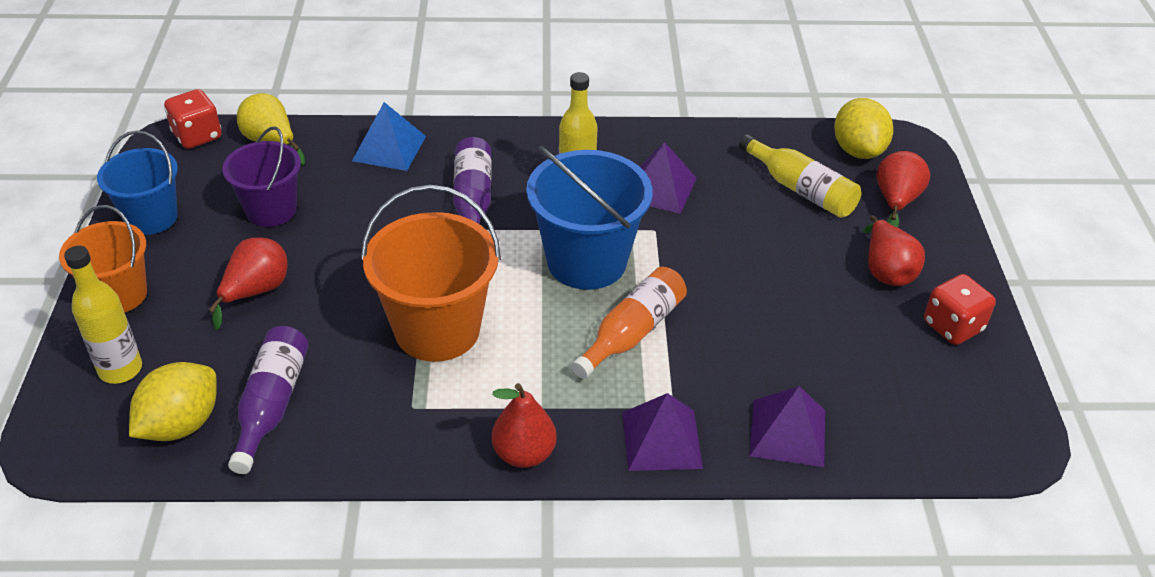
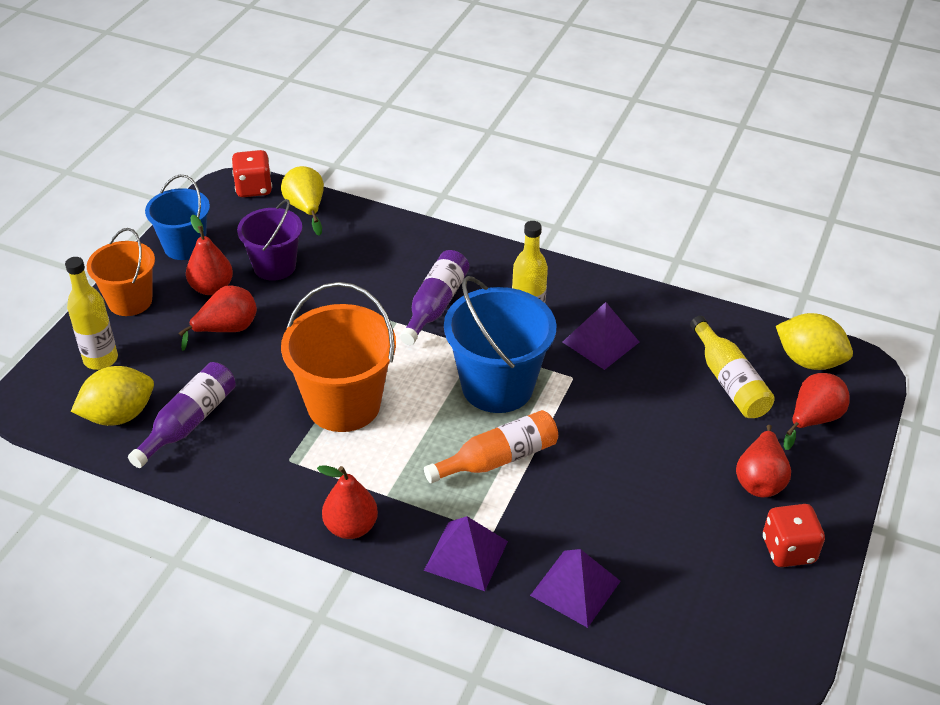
camera: 25 degrees right, 0 degrees up
(211, 253) = (212, 288): none -> red pear
(389, 148) = (395, 240): blue pyramid -> none
(858, 150) = (809, 361): yellow lemon -> yellow lemon turned 75 degrees counterclockwise

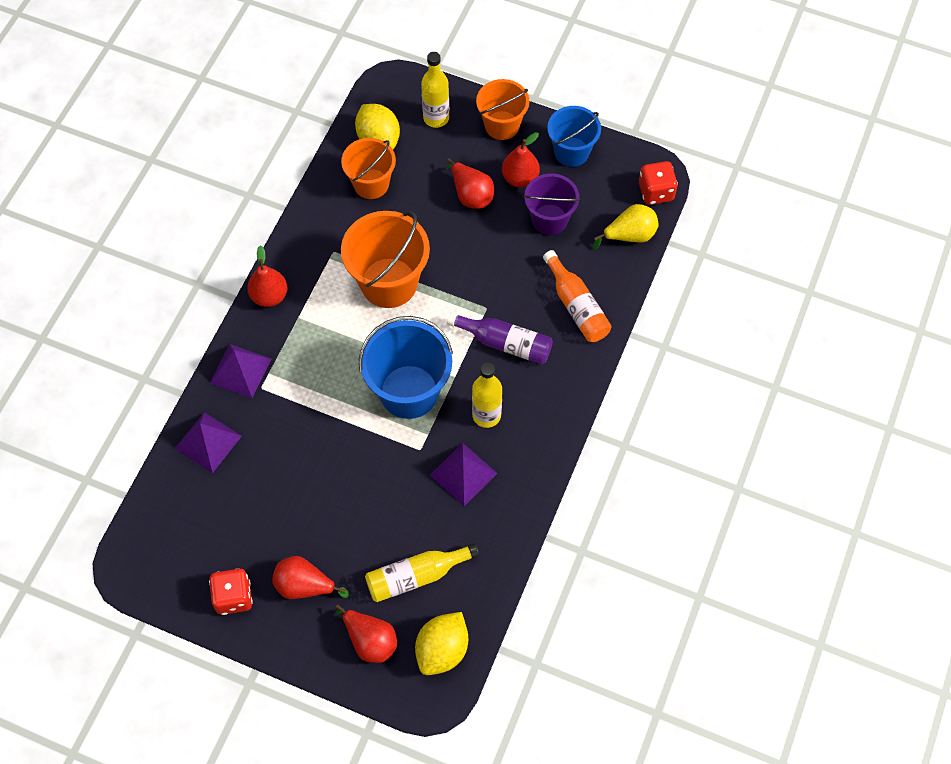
camera: 90 degrees right, 20 degrees up
(189, 422) = (371, 184): purple bottle -> orange bucket
(498, 459) = (331, 392): orange bottle -> orange bottle (576, 306)

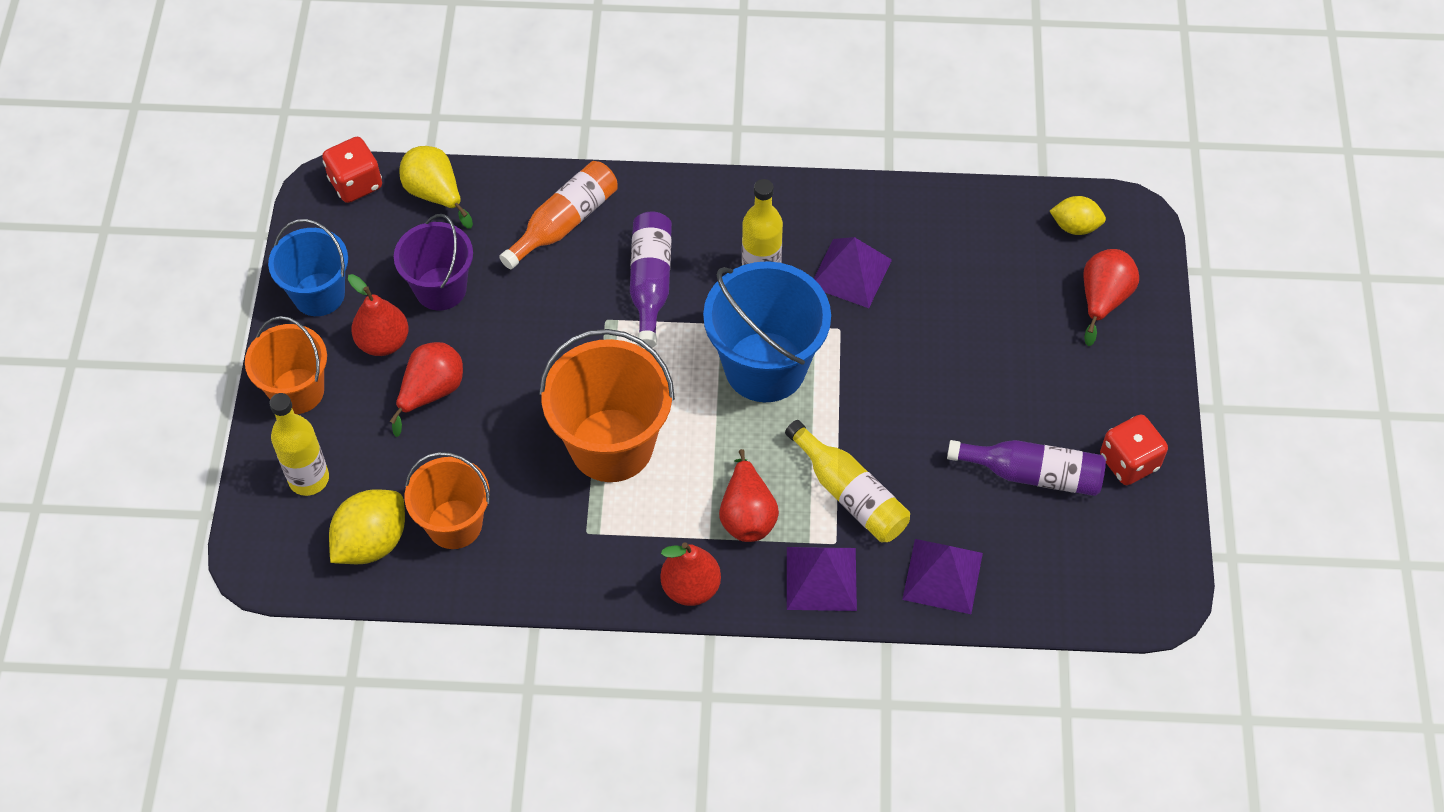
camera: 110 degrees left, 5 degrees down
(253, 529) = (1033, 474): none -> purple bottle
(304, 586) = (1074, 390): red pear -> red pear (747, 515)
(416, 576) = (1003, 279): yellow bottle -> yellow bottle (850, 494)
(442, 650) = (1075, 226): yellow lemon -> yellow lemon, size x0.63

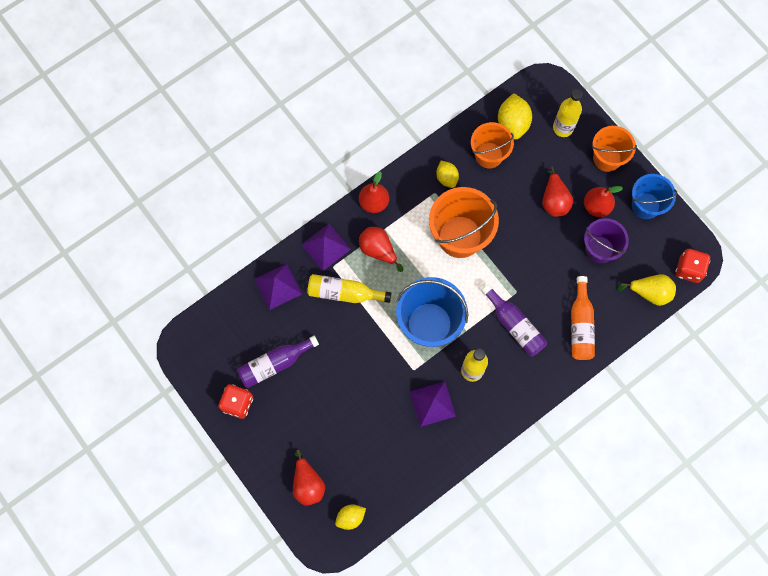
camera: 140 degrees right, 15 degrees up
(549, 539) = (446, 178): none -> yellow lemon

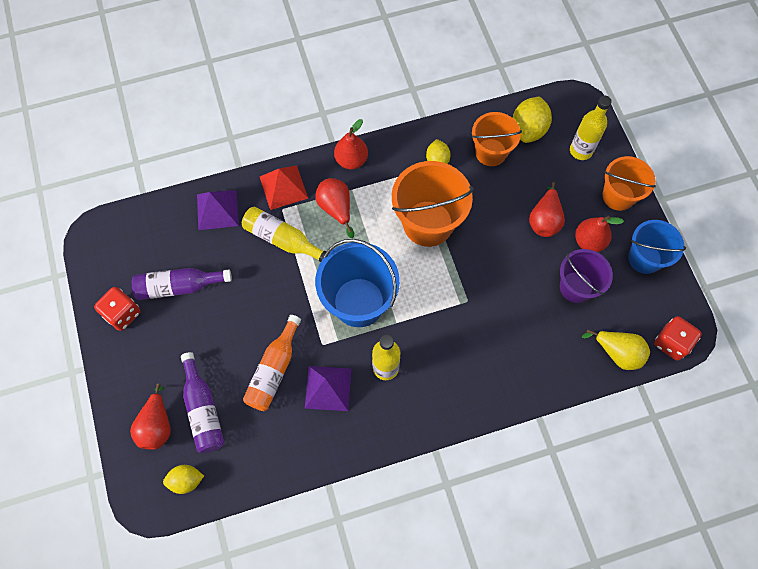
camera: 20 degrees right, 5 degrees down
(326, 246) = (283, 187): purple pyramid -> red pyramid
(514, 325) = (451, 335): purple bottle -> purple bottle (203, 410)
(580, 325) = (525, 361): orange bottle -> orange bottle (274, 370)

